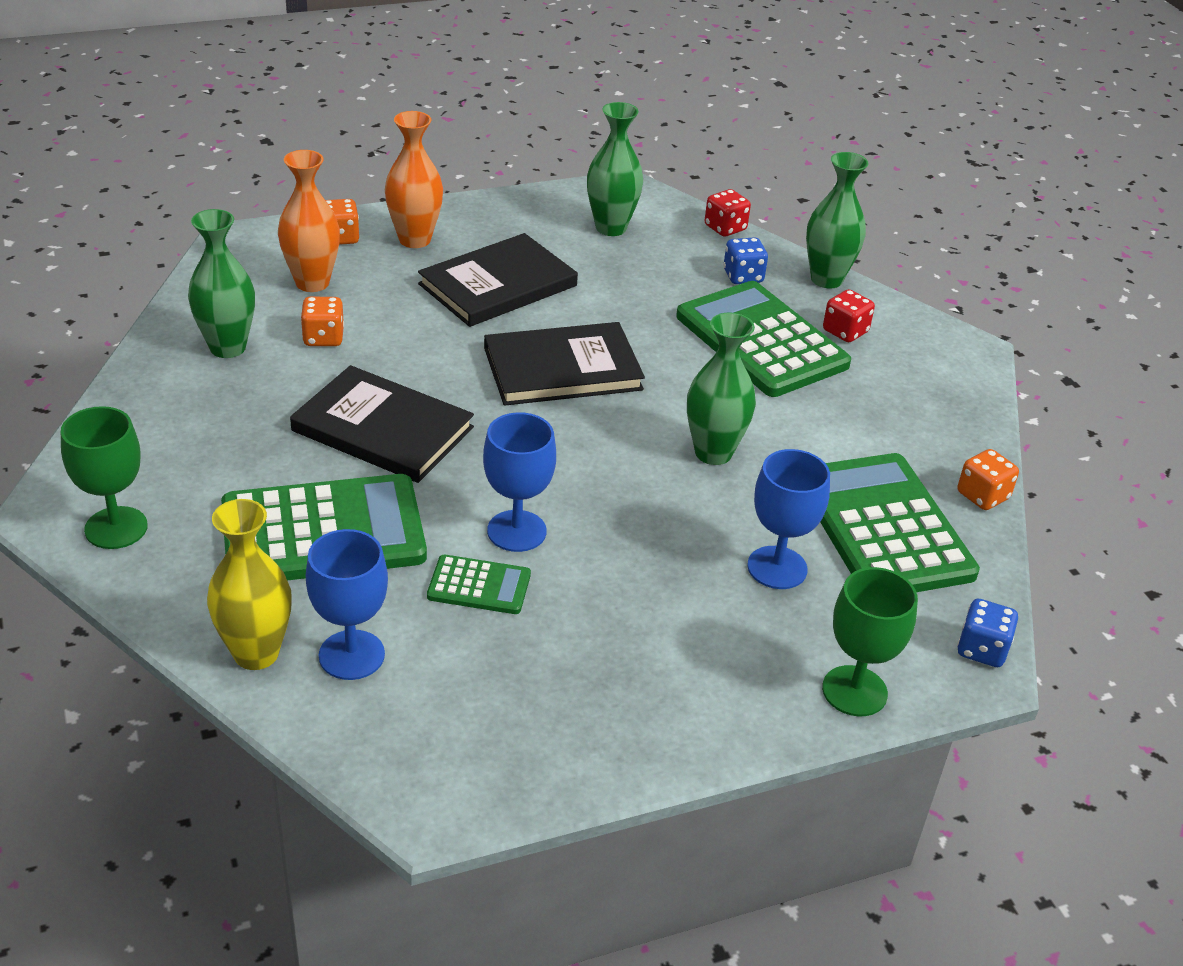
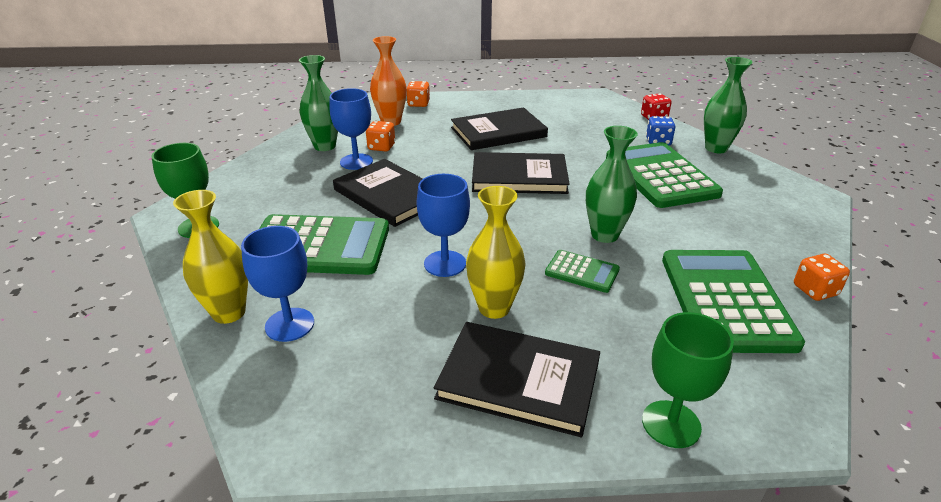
camera: 20 degrees right, 5 degrees down
(414, 239) = (460, 108): orange vase -> none
(479, 586) = (401, 294): green calculator -> green calculator (582, 272)
(608, 585) = (494, 308): none -> yellow vase
(611, 228) = (580, 112): green vase -> none
(673, 673) = (518, 380): none -> black book
(777, 568) = (630, 316): blue goblet -> blue goblet (356, 162)
(845, 331) = (722, 177): red dice -> none
(981, 649) = (798, 410): blue dice -> none

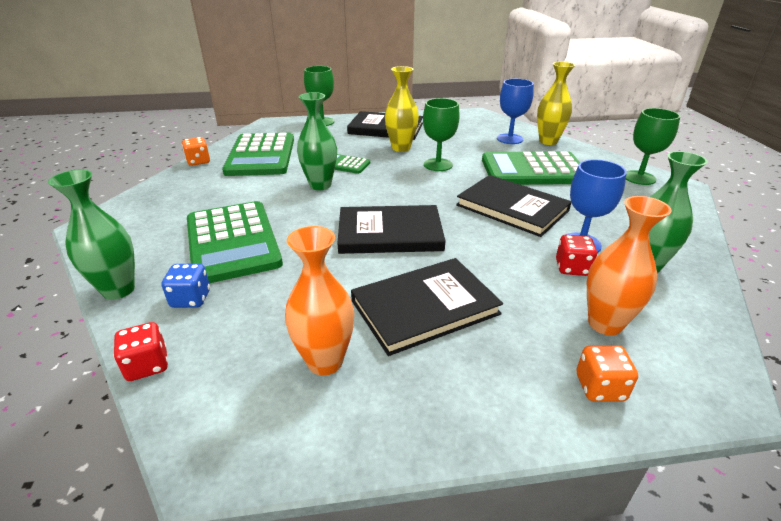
camera: 175 degrees right, 0 degrees up
(381, 147) = (572, 268): orange dice -> red dice
(445, 263) = (438, 165): blue goblet -> green goblet
(557, 115) = (325, 361): none -> orange vase

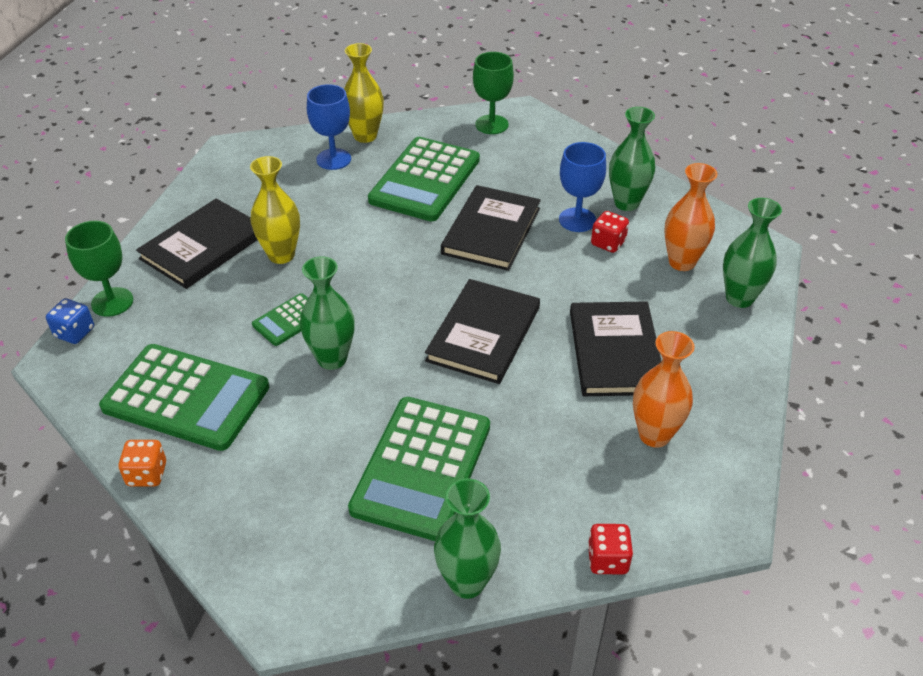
camera: 65 degrees left, 10 degrees up
(191, 299) = (518, 518): blue dice -> blue dice (74, 333)
(232, 242) = (421, 467): green calculator -> green calculator turned 105 degrees clockwise
(438, 165) = (355, 242): green goblet -> none
(512, 208) = (491, 231): black book -> black book turned 45 degrees counterclockwise
(600, 387) = (739, 298): orange dice -> green vase

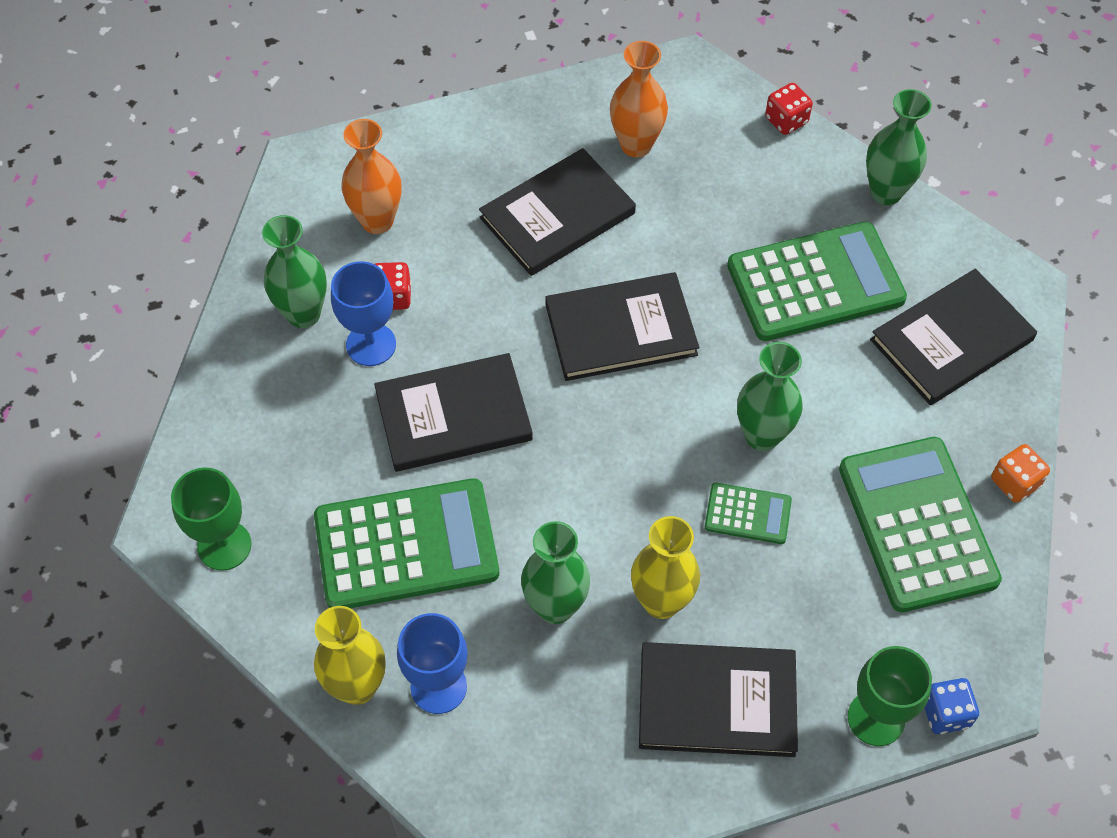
camera: 125 degrees left, 15 degrees up
(288, 522) = (951, 340): none -> black book
(739, 298) = (400, 154): green vase -> green vase (555, 606)

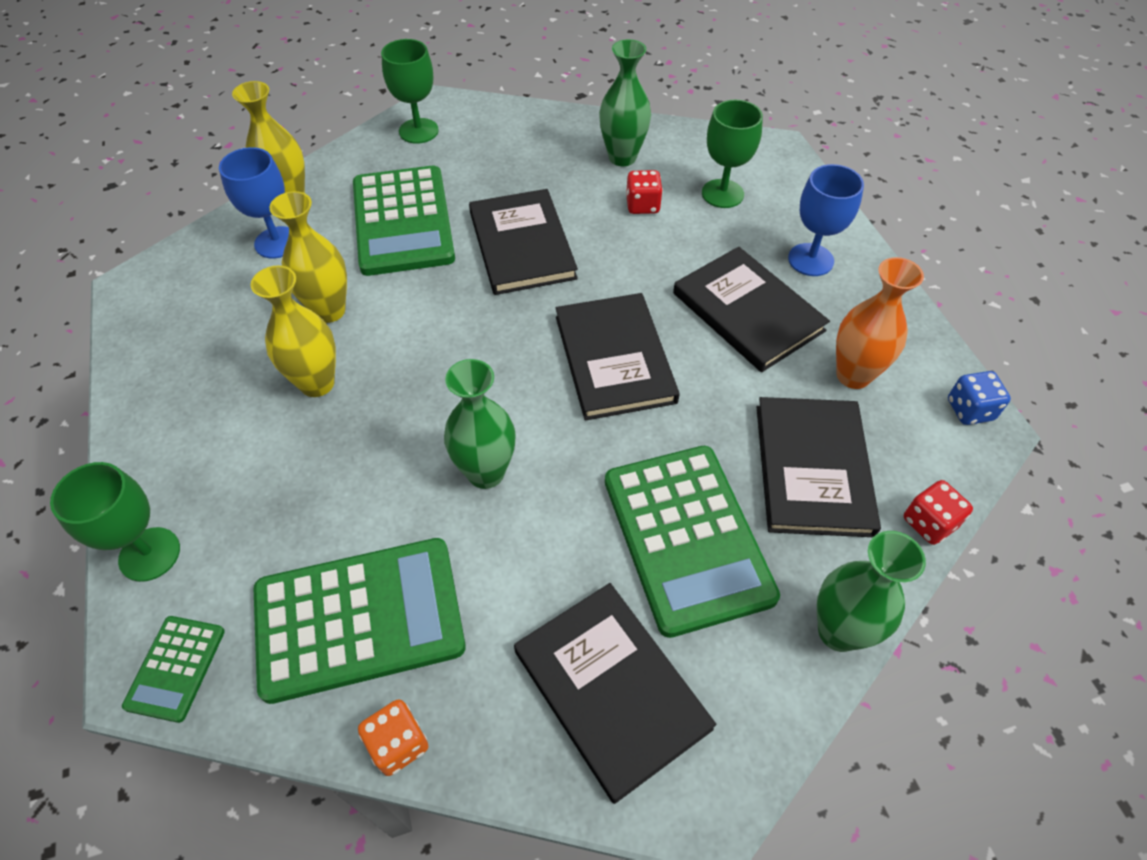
camera: 90 degrees right, 5 degrees down
(371, 344) = (593, 195): blue goblet -> blue goblet (810, 260)
(377, 221) = (722, 194): orange vase -> green goblet
(555, 606) = (329, 311): green vase -> yellow vase
(717, 701) = (209, 421): black book -> black book (813, 468)
(748, 514) = (396, 455): green calculator -> green calculator (175, 668)
(945, 713) = (132, 623): blue dice -> blue dice (969, 410)

